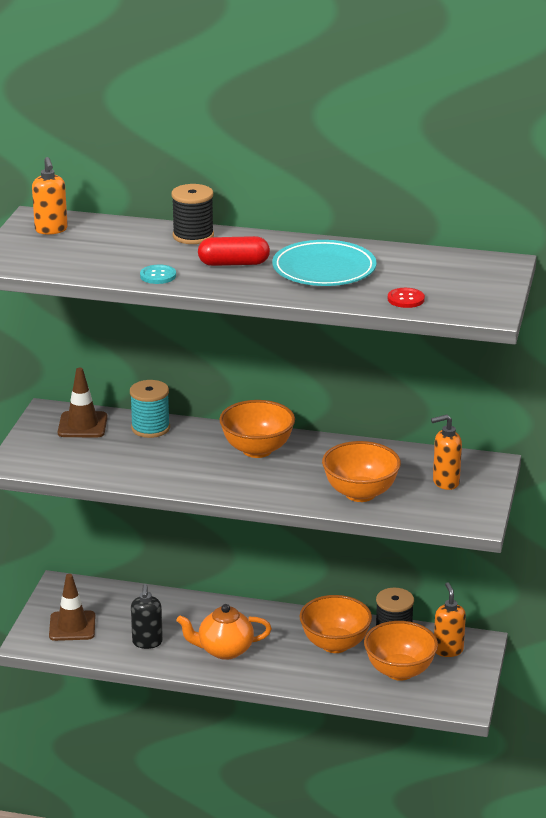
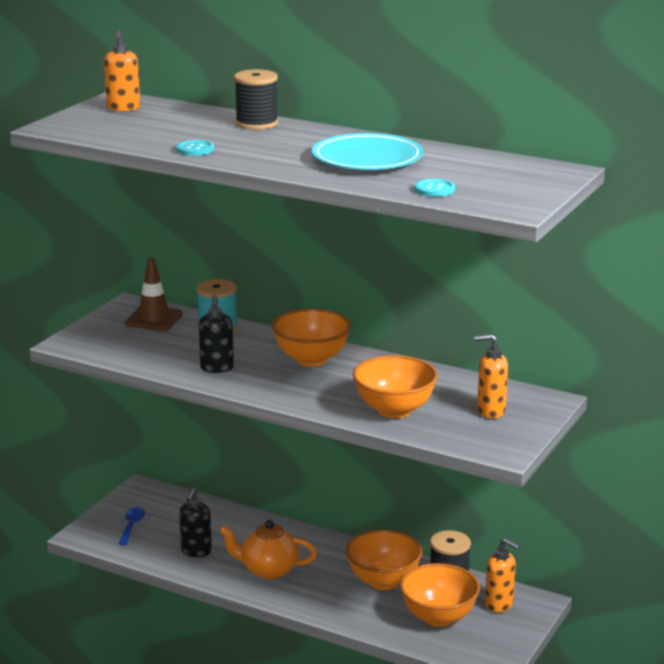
camera: 15 degrees right, 5 degrees down
(72, 626) = (132, 526): brown traffic cone -> blue spoon
(174, 472) = (217, 368): none -> black soap dispenser
(233, 264) = (278, 147): red capsule -> none
(406, 299) = (434, 189): red button -> turquoise button
(448, 650) = (499, 605): orange soap dispenser -> orange soap dispenser turned 120 degrees clockwise

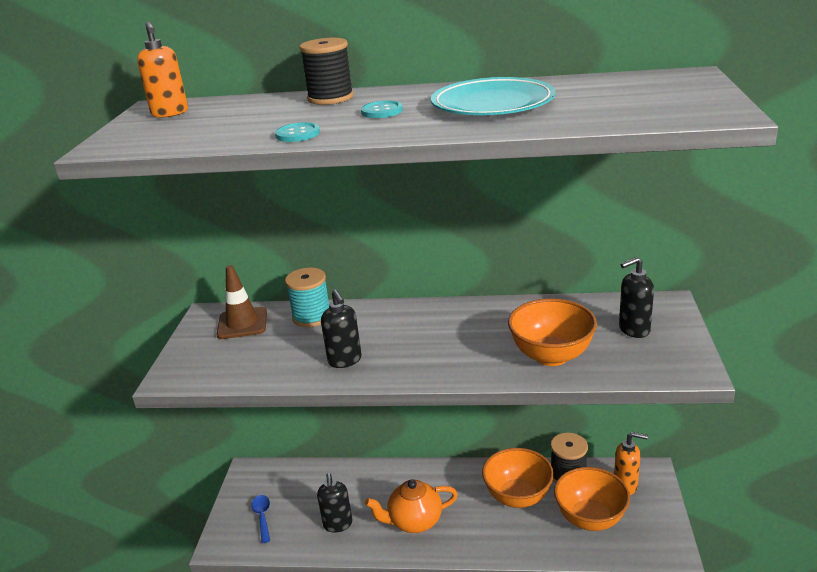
camera: 20 degrees left, 5 degrees up
(311, 359) = (425, 323): orange bowl -> none
(434, 189) = (610, 116): turquoise button -> turquoise button (382, 111)
(490, 411) = (633, 330): orange soap dispenser -> black soap dispenser

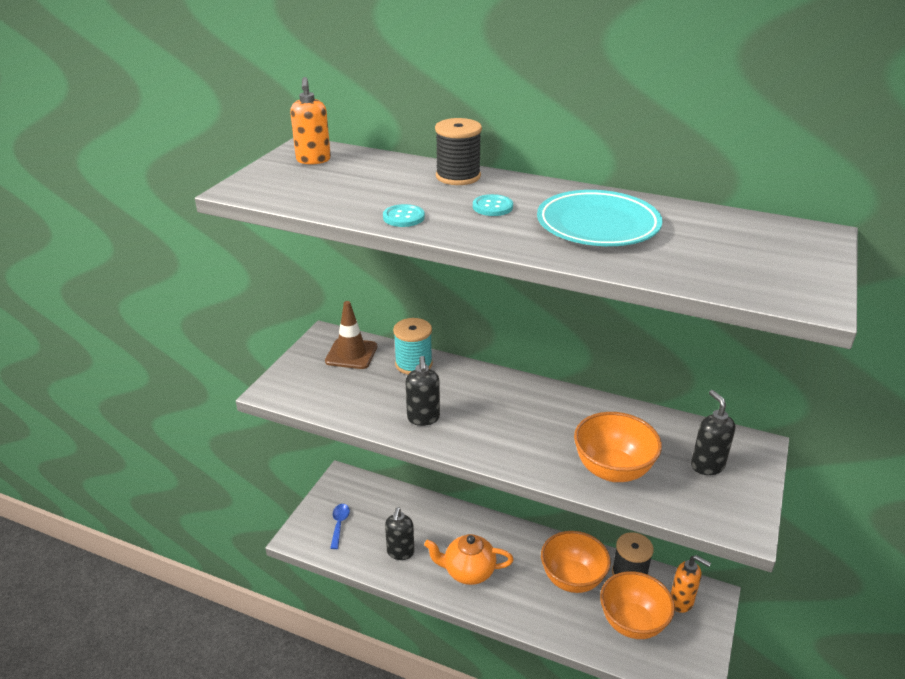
camera: 15 degrees right, 5 degrees up
(633, 330) = (707, 466): black soap dispenser -> black soap dispenser turned 75 degrees clockwise

